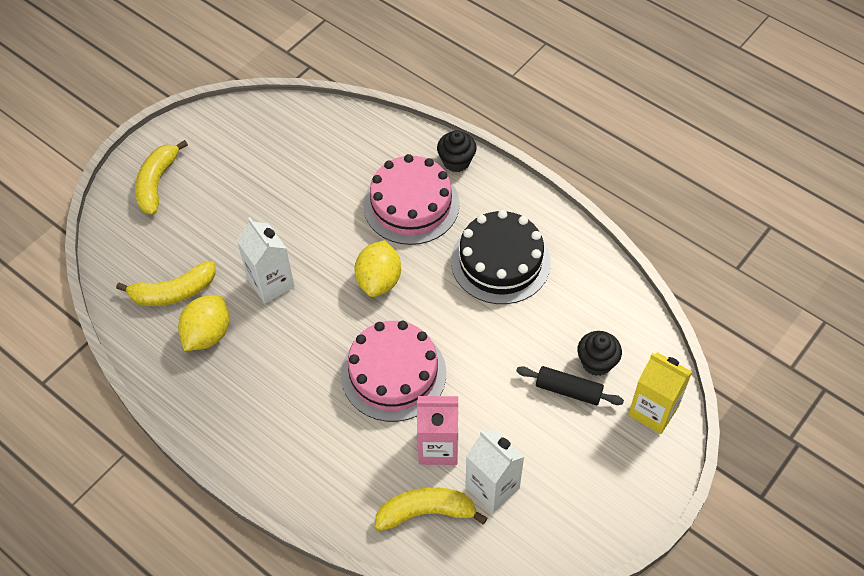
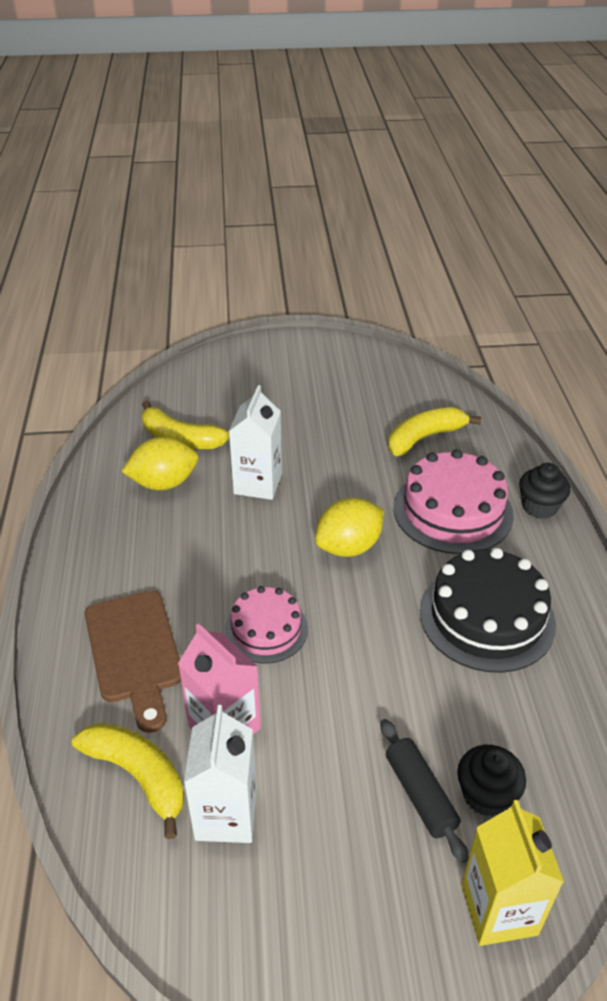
camera: 45 degrees right, 15 degrees down
(157, 183) = (265, 365): yellow banana -> yellow banana (424, 438)
(336, 453) = (135, 652): none -> brown cutting board
(393, 373) = (266, 629): pink cake -> pink cake, size x0.61

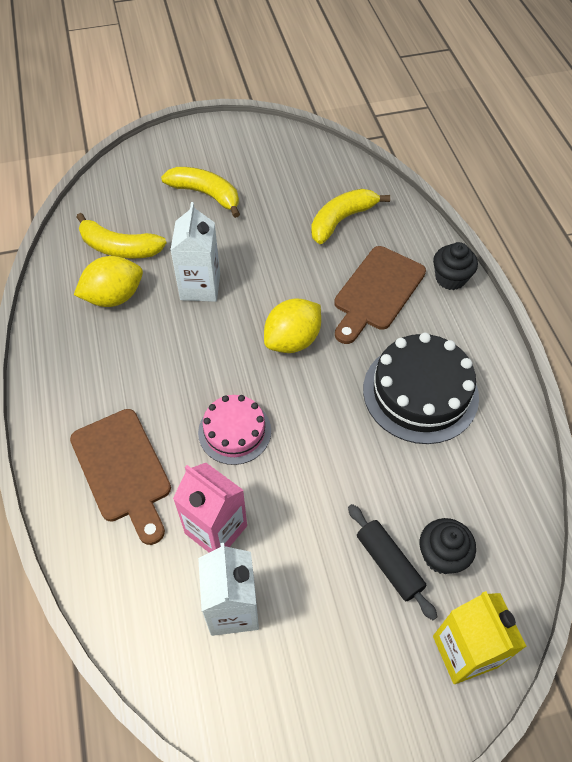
camera: 10 degrees left, 15 degrees up
(138, 775) = (151, 585): yellow banana -> yellow banana (205, 194)
(453, 511) = (377, 292): pink cake -> brown cutting board

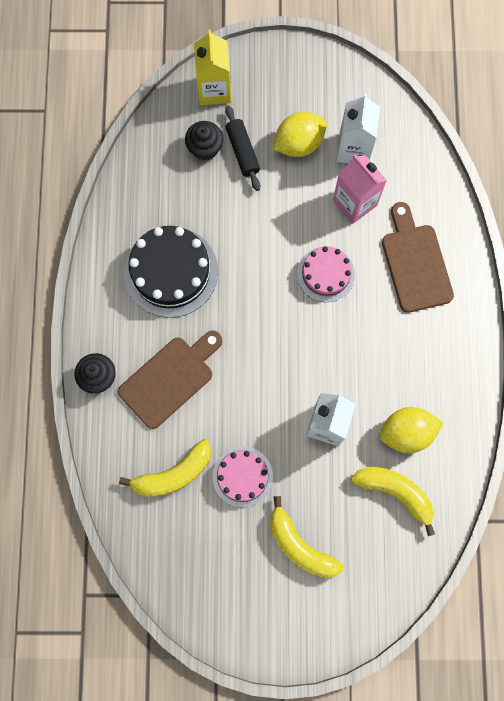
camera: 165 degrees left, 20 degrees up
(274, 231) = (242, 476): none -> pink cake
(292, 340) = (259, 346): yellow lemon -> yellow lemon (298, 143)

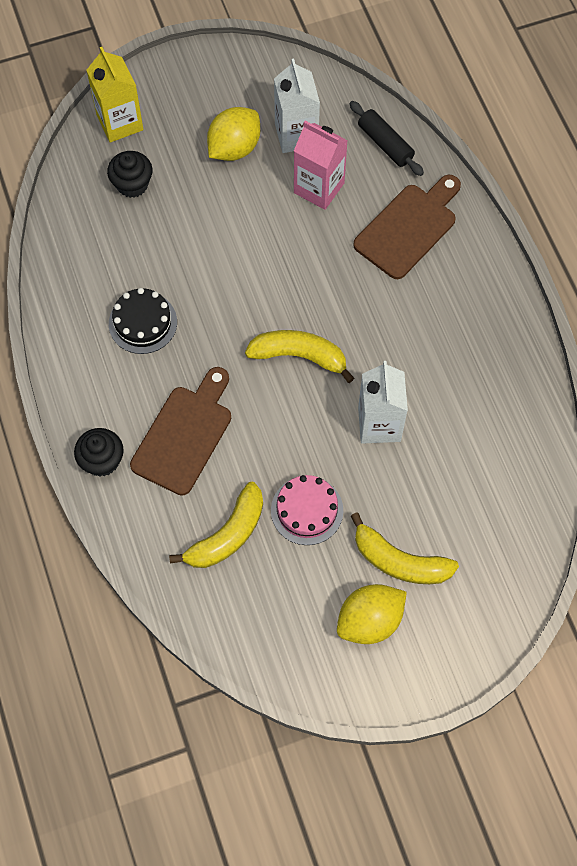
camera: 20 degrees left, 10 degrees down
(171, 271) = (143, 323): black cake -> black cake, size x0.61
(242, 151) = (175, 175): black rolling pin -> black rolling pin (385, 144)
(326, 274) = (316, 270): pink cake -> none
(395, 492) = (482, 469): yellow banana -> yellow banana (299, 356)
(406, 432) = (469, 402): yellow lemon -> yellow lemon (369, 621)
(415, 263) = (408, 227): brown cutting board -> brown cutting board turned 75 degrees clockwise

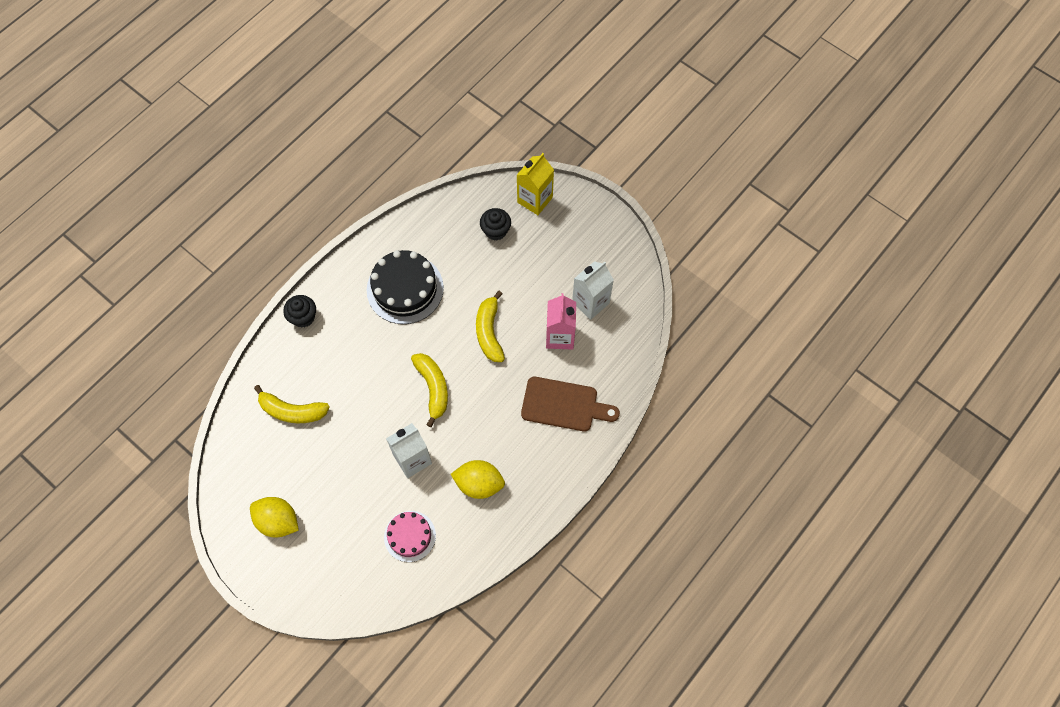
camera: 60 degrees right, 0 degrees up
(143, 323) = (405, 289): black cake -> black cake, size x1.63
(184, 435) = (344, 352): brown cutting board -> none
(234, 148) = (558, 272): yellow lemon -> yellow lemon (479, 484)
(307, 510) = (331, 447): pink cake -> pink cake (410, 536)
(385, 144) = (618, 358): black rolling pin -> none
(400, 561) = (326, 519): yellow banana -> yellow banana (489, 332)

